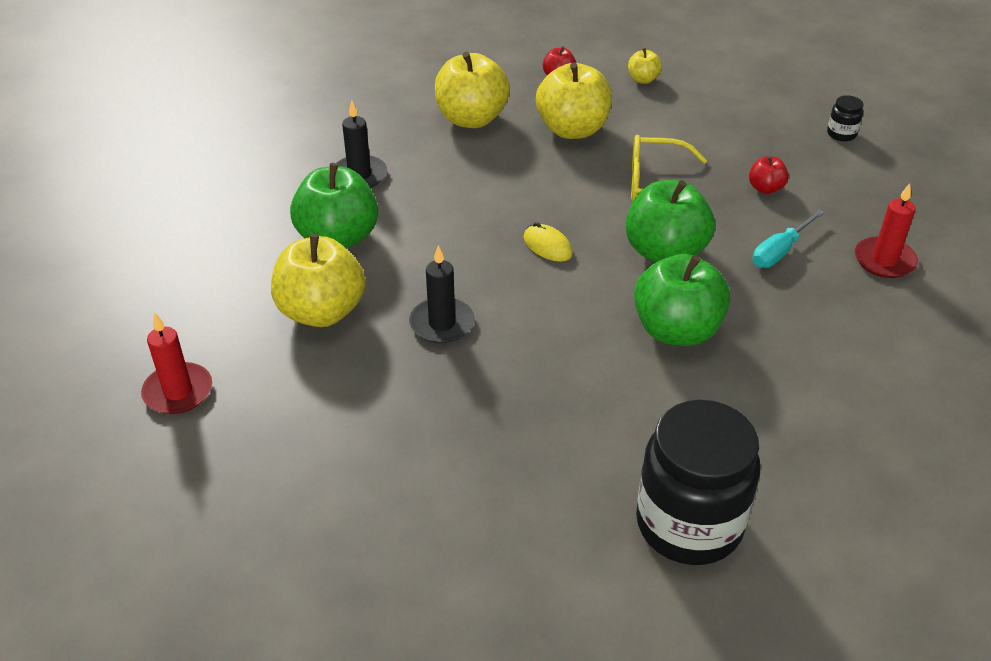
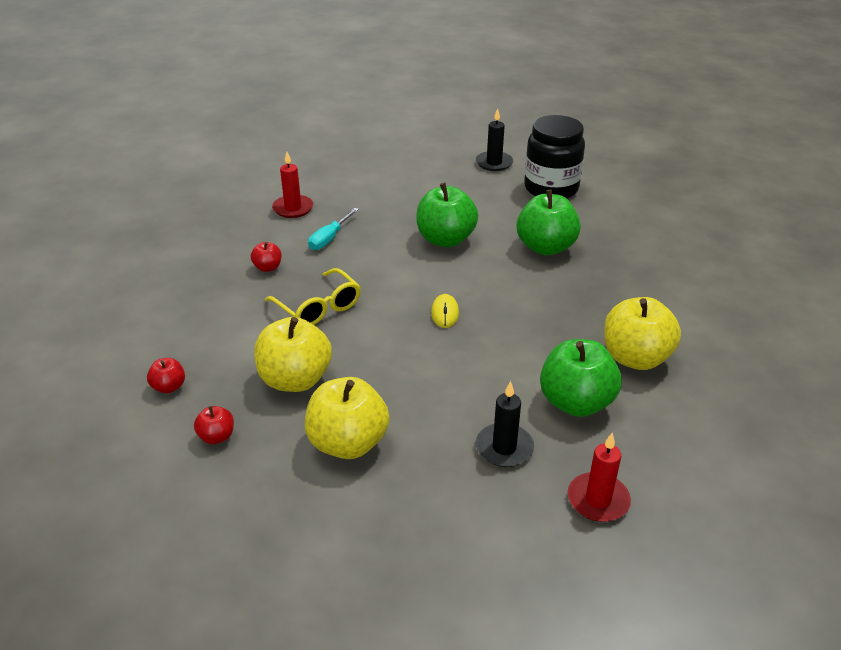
camera: 135 degrees left, 5 degrees down
(178, 391) = (768, 362): red candle -> red candle (598, 500)
(442, 323) = (566, 309): black candle -> black candle (494, 163)
(643, 79) = (169, 387): yellow apple -> red apple
(665, 252) = (386, 271): green apple -> green apple (545, 247)
(780, 251) = (329, 238): turquoise screwdriver -> turquoise screwdriver turned 120 degrees clockwise
(841, 134) = (158, 267): black jar -> none

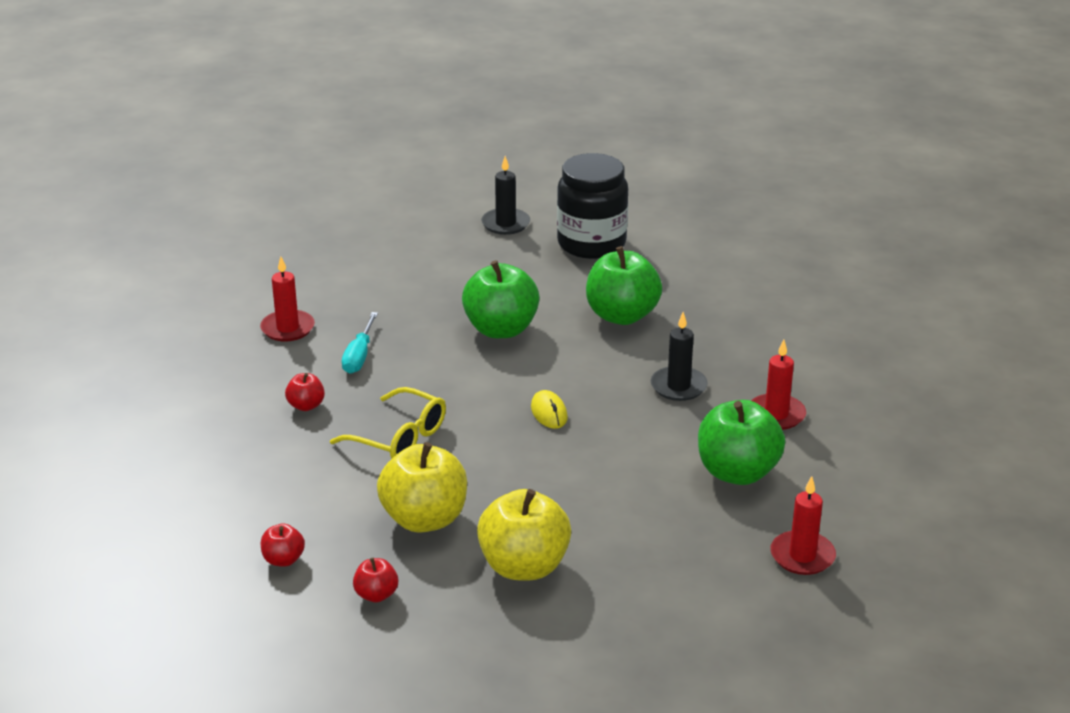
camera: 20 degrees left, 5 degrees down
(504, 448) = (687, 532): black candle -> black candle (678, 386)
(635, 358) = (776, 415): yellow apple -> red candle

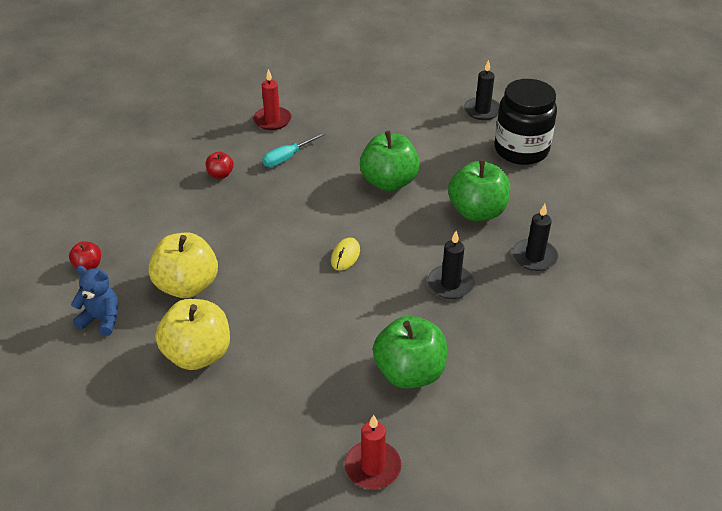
camera: 40 degrees right, 10 degrees up
(376, 595) = (101, 319): red apple -> blue teddy bear
(400, 438) = (241, 223): yellow glasses -> none
(721, 328) = (534, 257): none -> black candle
(776, 415) = (491, 345): red candle -> none

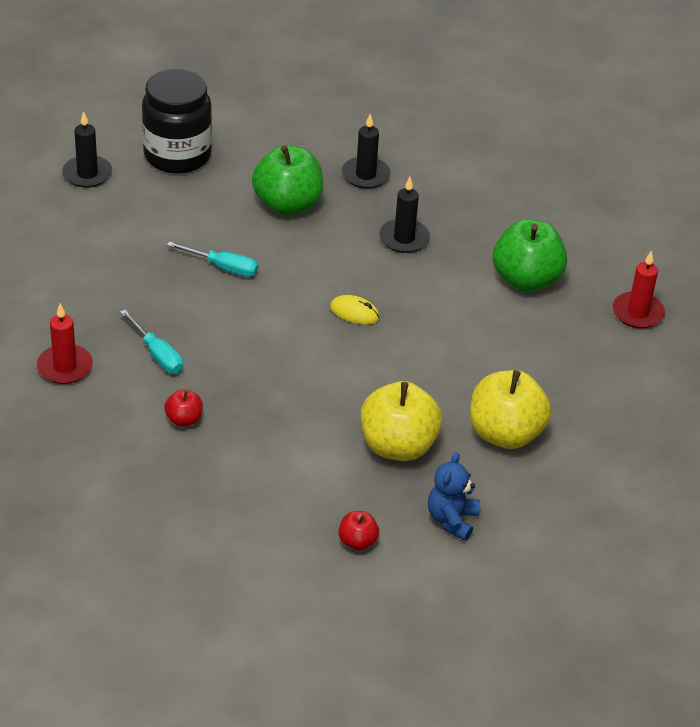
camera: 90 degrees left, 0 degrees up
(389, 182) = (223, 267): green apple -> turquoise screwdriver

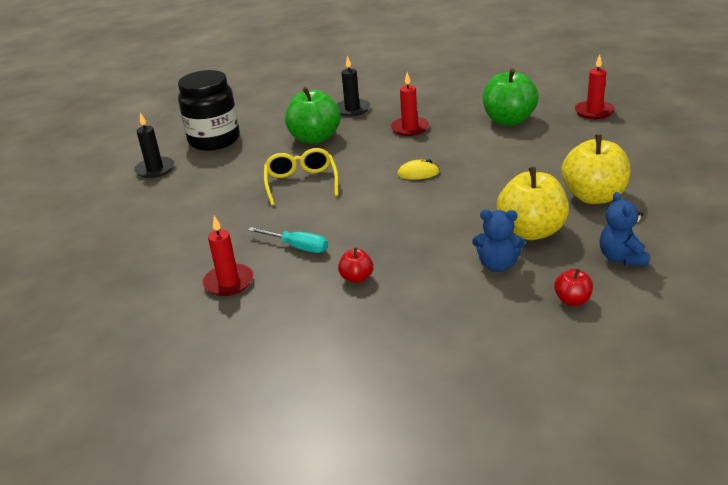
camera: 20 degrees left, 10 degrees down
(223, 267) = (301, 183): turquoise screwdriver -> yellow glasses
(326, 470) = (497, 265): none -> blue teddy bear
(404, 238) = (409, 128): black candle -> red candle

